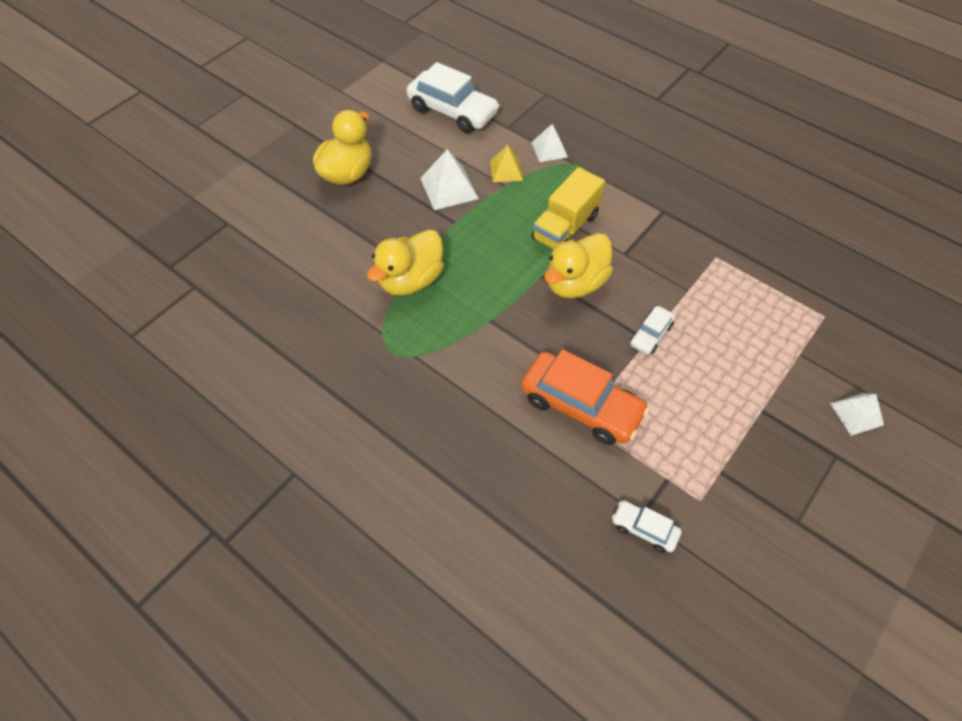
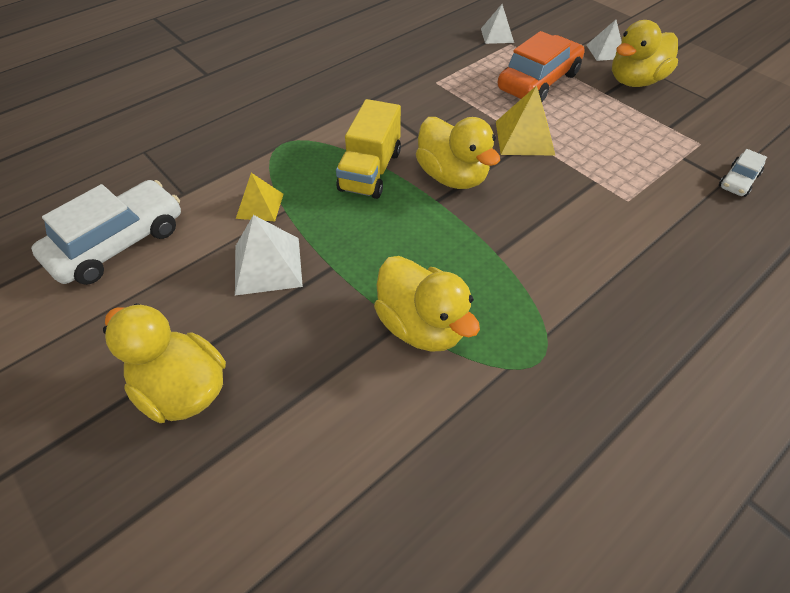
camera: 80 degrees left, 5 degrees down
(549, 149) = (242, 164): white pyramid -> white pyramid (497, 35)
(565, 227) = (370, 171): yellow truck -> yellow truck turned 60 degrees clockwise
(581, 405) = (610, 198): orange car -> orange car (538, 81)
(651, 335) = (524, 137): white car -> yellow pyramid
(801, 442) = (635, 81): none -> yellow duck

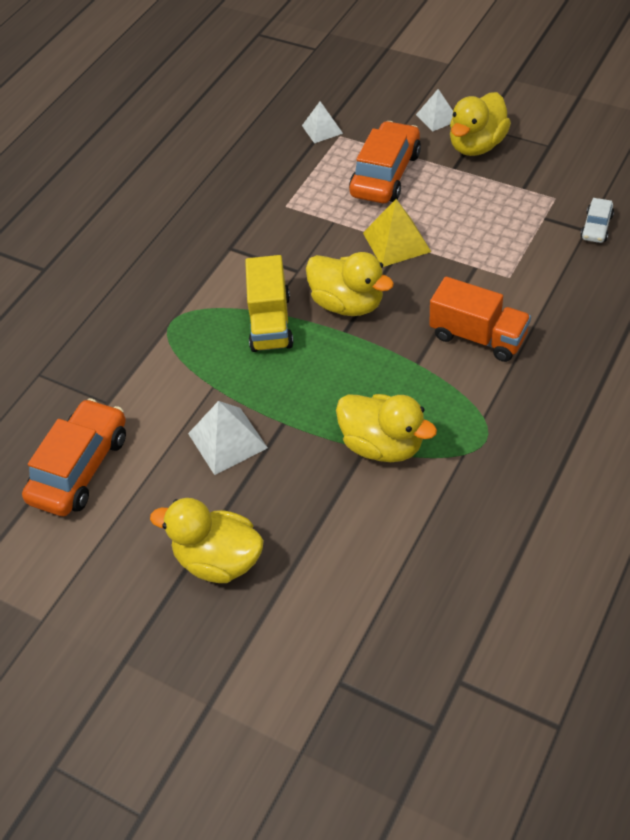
camera: 15 degrees left, 0 degrees up
(118, 243) = (80, 467): white car -> orange car
(260, 206) = (187, 390): yellow pyramid -> none
(573, 247) = (478, 336): none -> orange truck

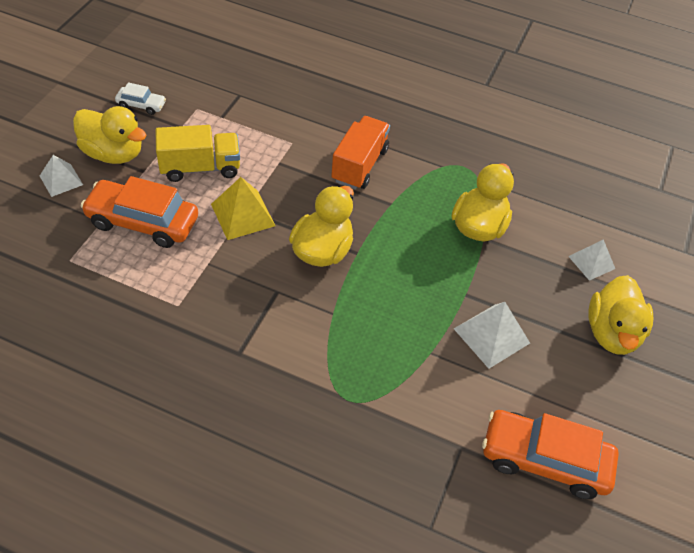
camera: 105 degrees left, 0 degrees up
(270, 322) = (347, 310): yellow truck -> yellow truck (200, 168)
(322, 129) = (53, 276): white pyramid -> white pyramid (591, 262)
(596, 227) = (236, 88): white car -> white car (141, 105)

